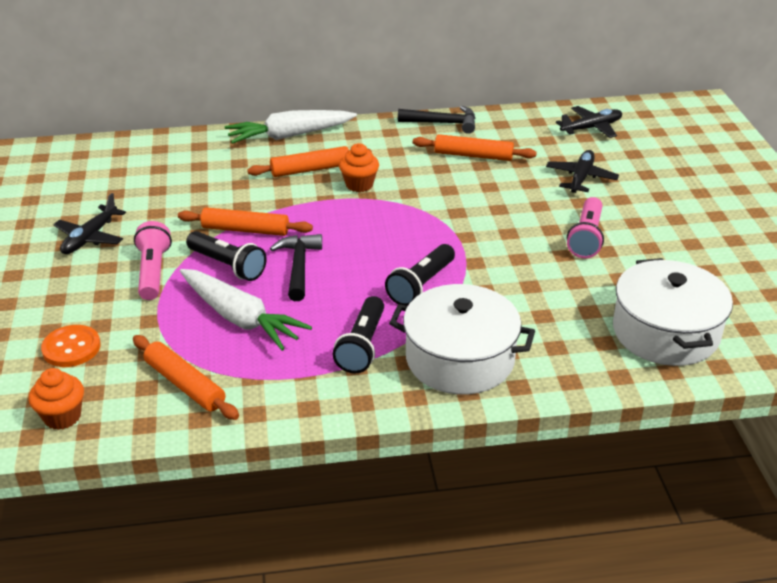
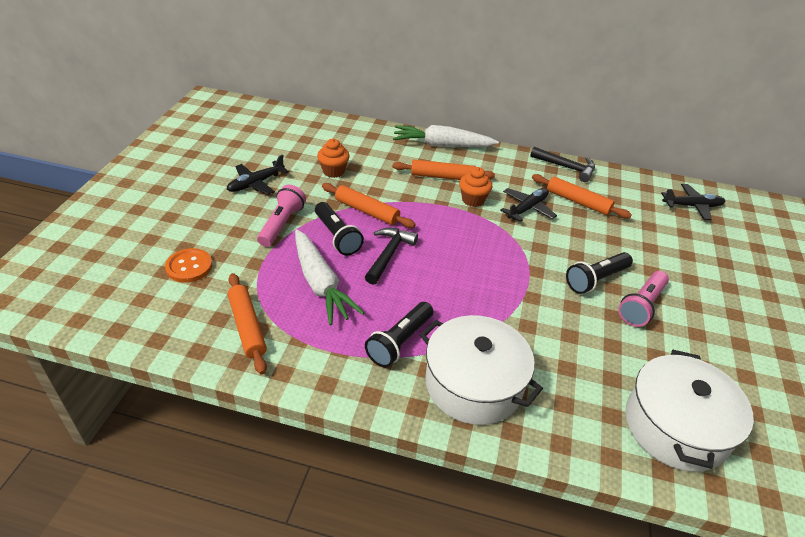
camera: 20 degrees right, 5 degrees up
(62, 417) = (147, 322): orange cupcake -> orange cupcake (333, 171)
(421, 285) = (476, 303): black flashlight -> black flashlight (596, 280)
(580, 178) = (662, 248): black plane -> black plane (527, 208)

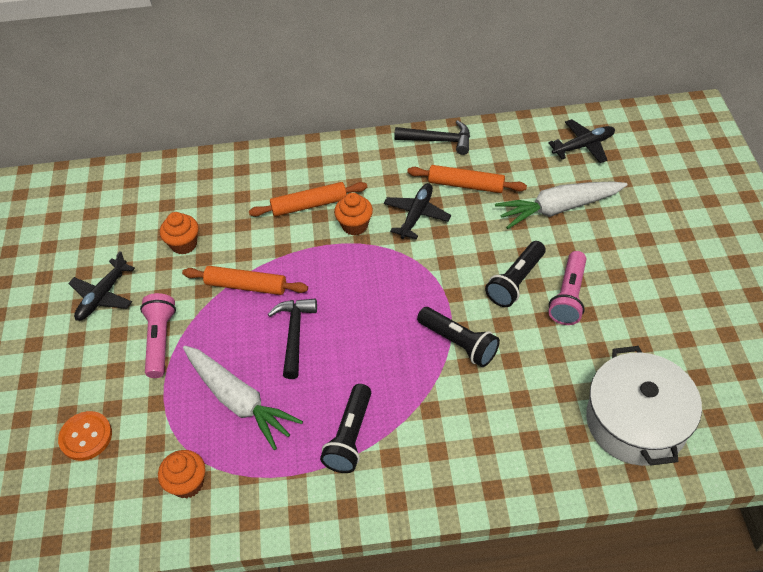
camera: 15 degrees left, 10 degrees up
(247, 327) = (187, 483): orange rolling pin -> orange cupcake
(337, 236) = (228, 333): black flashlight -> black flashlight (458, 343)
(441, 145) = (290, 159): white carrot -> white carrot (558, 209)
(473, 384) = (440, 454): white pot -> none

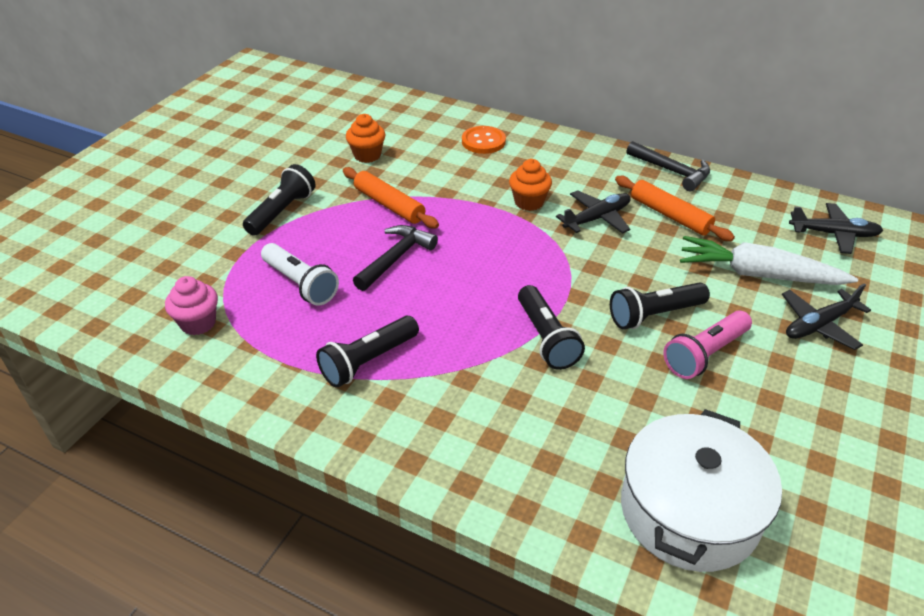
camera: 30 degrees right, 10 degrees down
(86, 437) = (159, 250): orange button -> orange button (483, 141)
(103, 296) = (270, 163): black plane -> black plane (819, 325)
(160, 340) = (282, 212): pink flashlight -> black flashlight
(187, 483) = (198, 323): orange cupcake -> pink cupcake
(239, 401) = (300, 284): white carrot -> white flashlight
(309, 205) = (501, 171): orange rolling pin -> none

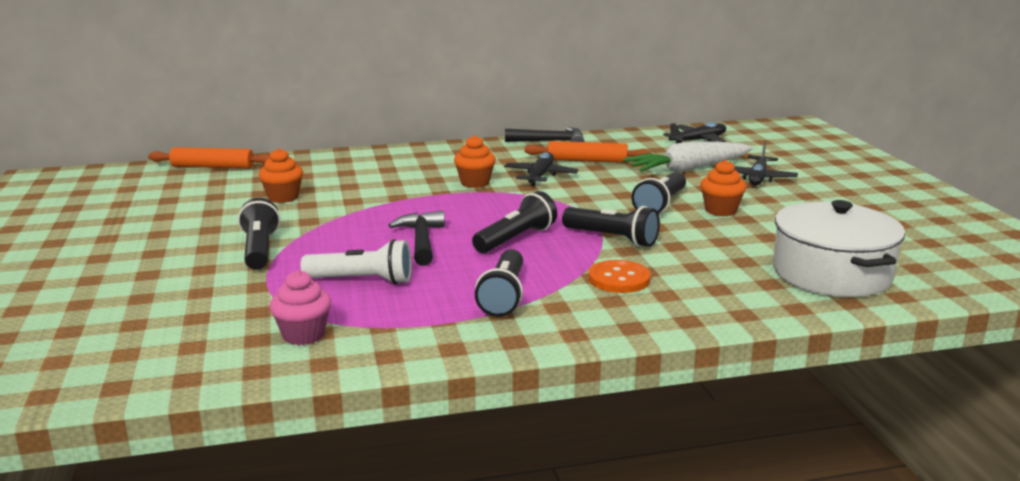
camera: 40 degrees left, 20 degrees down
(389, 205) = (359, 216): orange rolling pin -> orange rolling pin (213, 167)
(467, 295) = (516, 239): none -> black flashlight
(483, 141) = (377, 164): orange button -> orange button (619, 279)
(704, 354) = (720, 210): pink flashlight -> orange cupcake

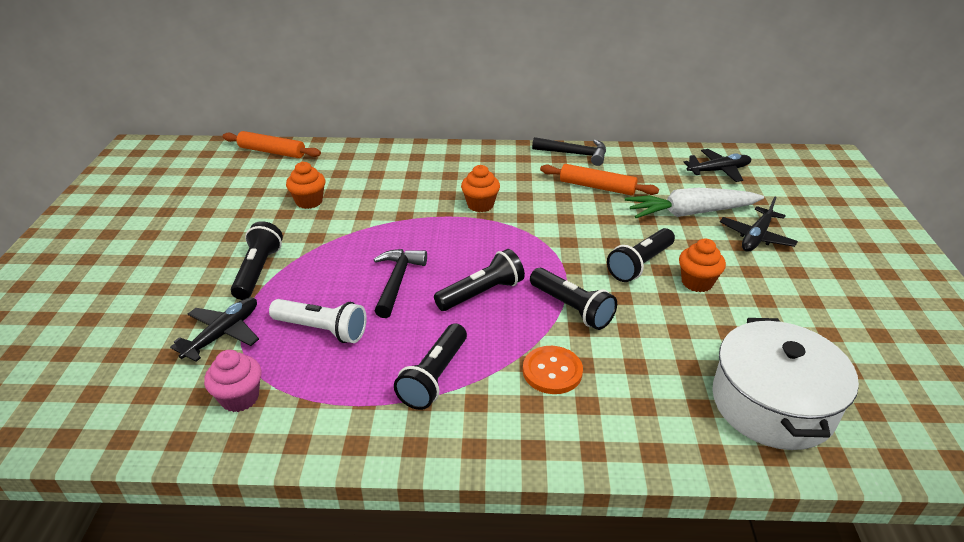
camera: 15 degrees right, 15 degrees up
(540, 176) = (543, 203): black plane -> black plane (223, 334)

